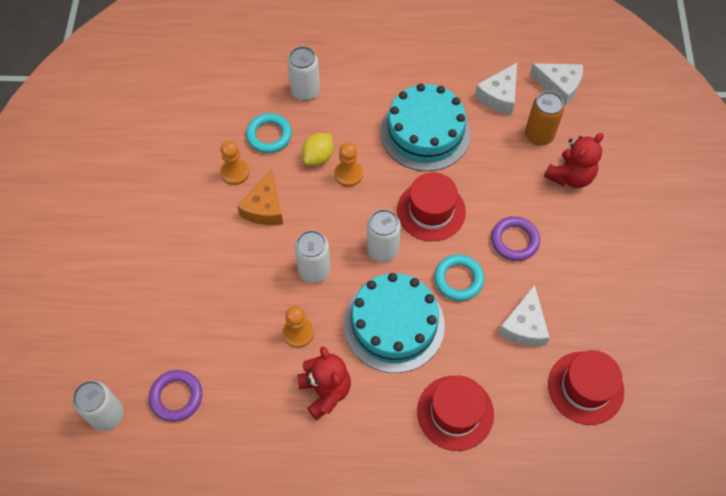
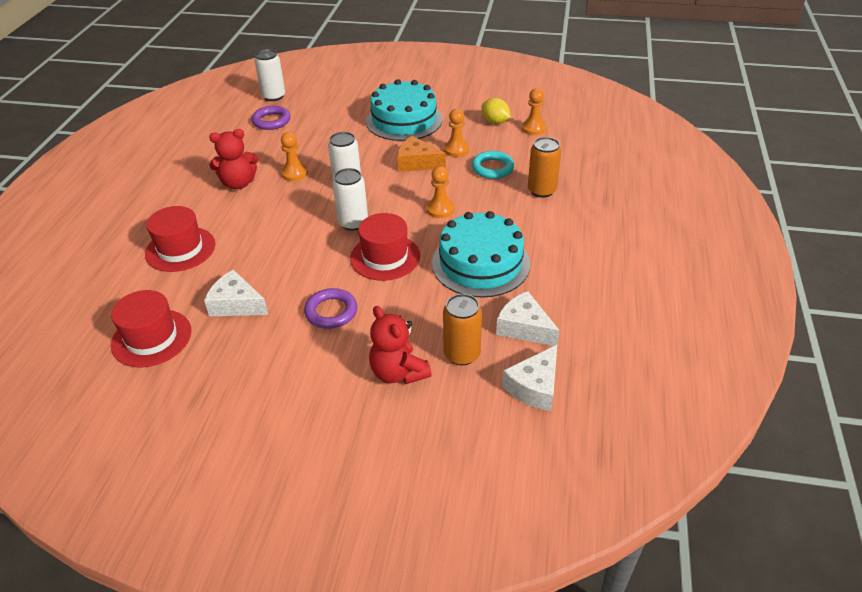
camera: 100 degrees right, 20 degrees down
(186, 103) = (533, 128): none -> orange pawn
(305, 91) = (541, 190): white can -> orange can
(318, 157) = (463, 193): yellow lemon -> yellow lemon (495, 122)
(394, 324) = (277, 223): turquoise cake -> turquoise cake (404, 120)
(458, 279) = (304, 266): turquoise ring -> none

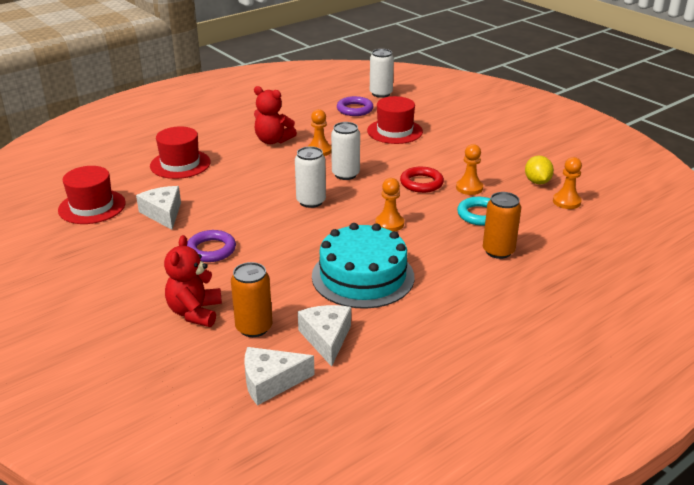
camera: 40 degrees right, 10 degrees down
(385, 257) = (299, 235): red hat -> red hat (394, 131)
(404, 120) = (458, 148): turquoise cake -> none
(417, 163) = (421, 183): orange cheese -> red ring

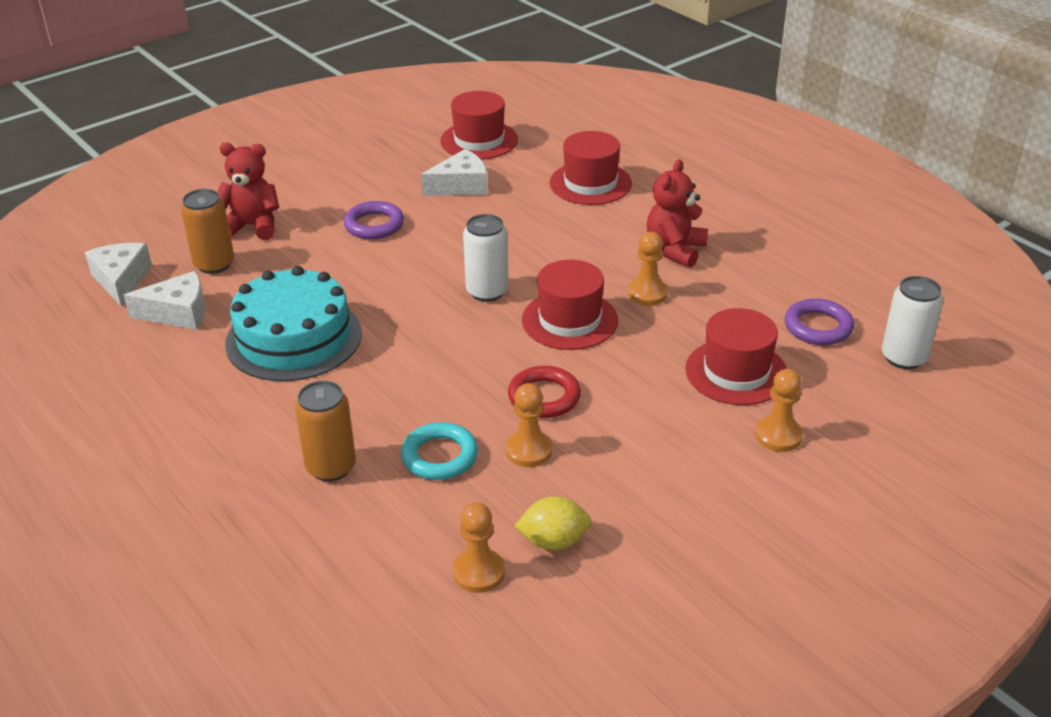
camera: 90 degrees right, 5 degrees up
(345, 174) = (570, 320): white can -> red hat
(389, 224) = (420, 362): orange pawn -> orange pawn (778, 436)

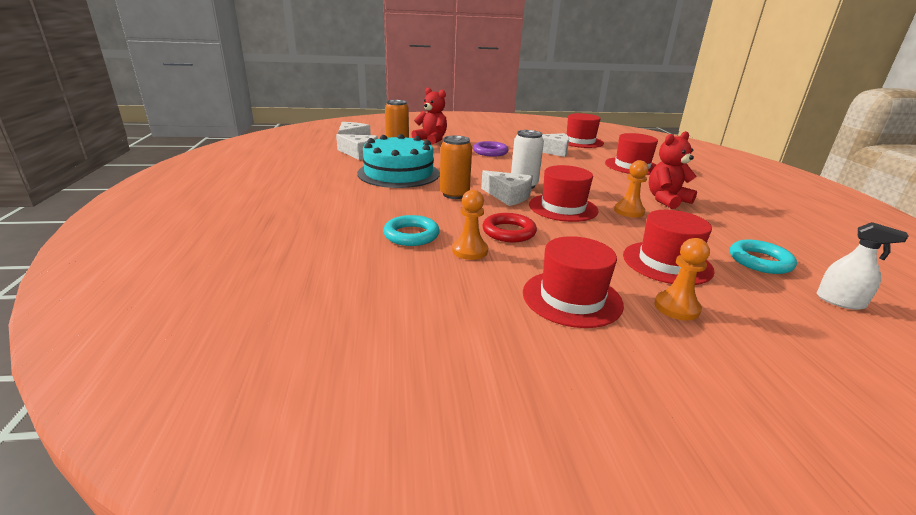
camera: 30 degrees right, 10 degrees down
(331, 467) = (346, 219): orange can -> orange can (454, 194)
(478, 572) = (360, 295): orange pawn -> none
(487, 325) = (508, 196): none -> white cheese
(553, 541) = (430, 299): yellow lemon -> none
(682, 470) = (572, 298): none -> red hat
(818, 327) = (760, 261): purple ring -> turquoise ring
(904, 357) = (840, 301): white can -> white spray bottle

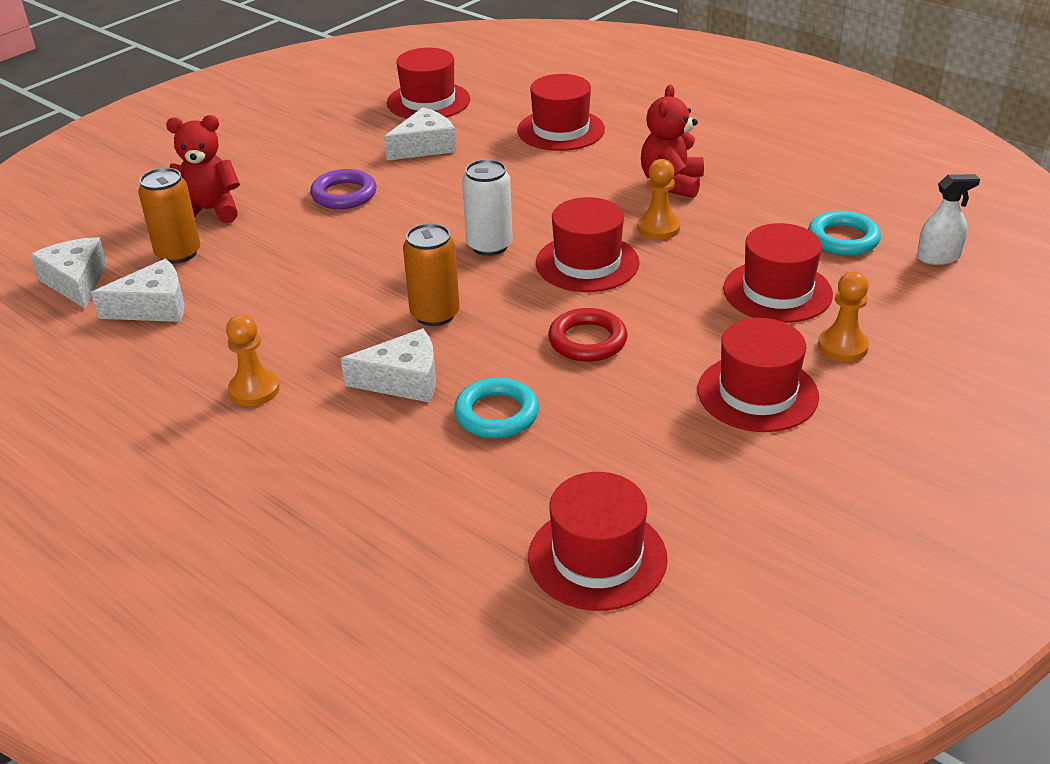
camera: 40 degrees left, 10 degrees up
(337, 313) = (597, 558): none -> red hat
(398, 173) = (294, 316): turquoise cake -> none
(470, 251) = (590, 395): orange pawn -> orange pawn (254, 390)
(508, 196) = (501, 278): white cheese -> white cheese (403, 380)

